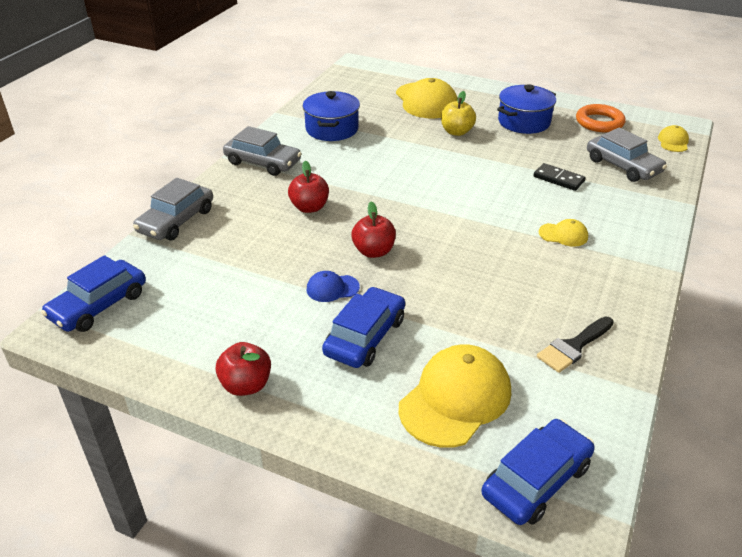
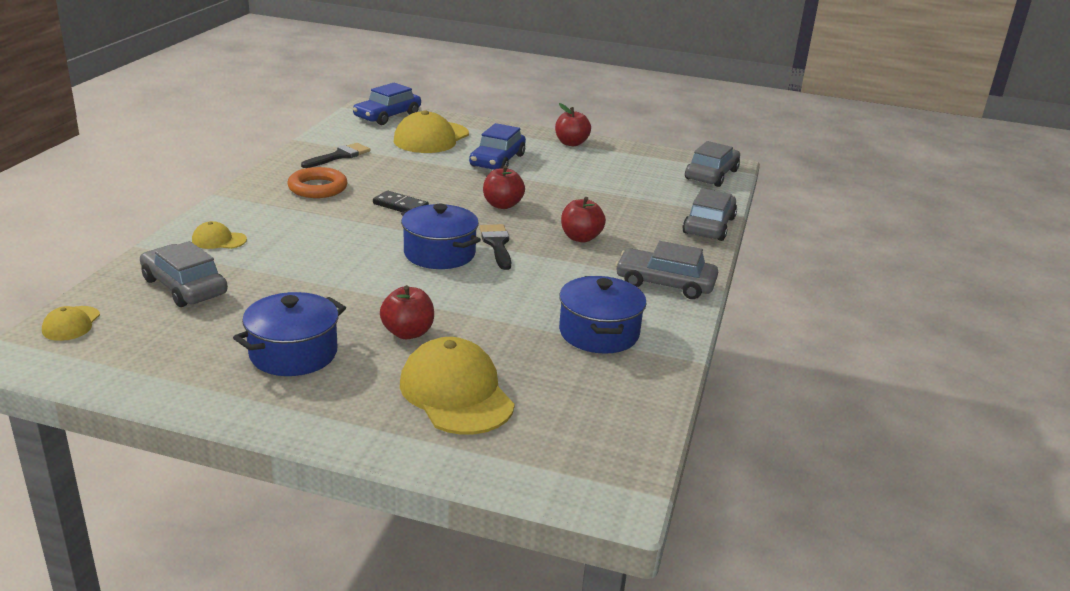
camera: 170 degrees right, 10 degrees down
(99, 305) = (711, 175): blue car -> grey car
(332, 288) = (532, 183): blue cap -> none
(387, 201) = (497, 244): none -> black brush
(438, 192) = (439, 254): none -> blue pot
(456, 132) = (408, 333): yellow apple -> red apple
(558, 179) = (284, 269): black domino -> black domino (400, 206)
(563, 235) = (309, 217): yellow cap -> yellow cap (219, 240)
(599, 122) = (163, 356): orange ring -> orange ring (318, 188)

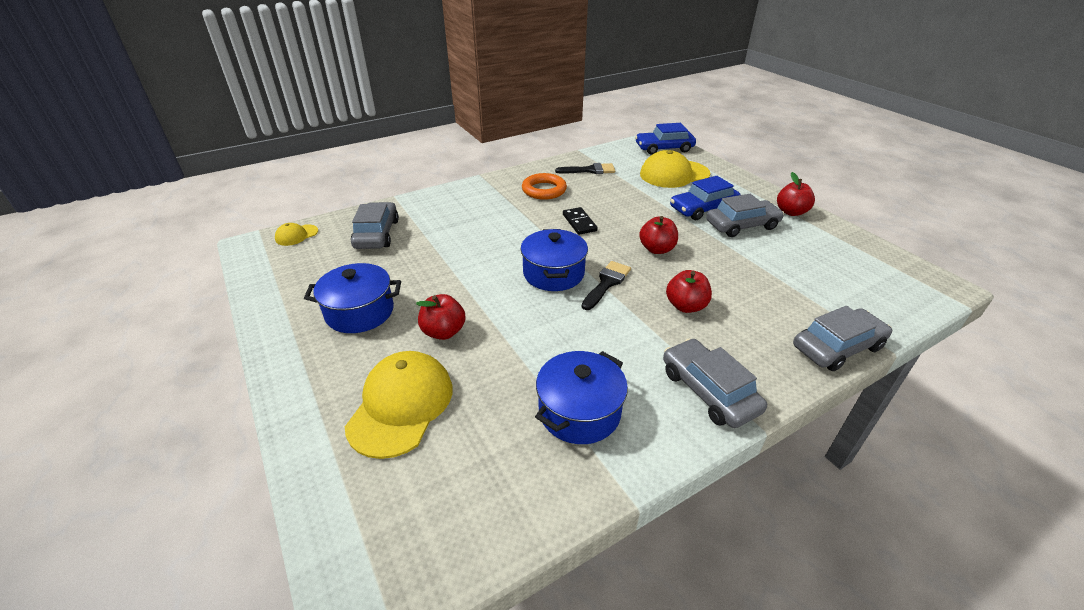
camera: 45 degrees right, 10 degrees up
(219, 240) = (438, 208): yellow cap -> none
(711, 175) = (909, 291): grey car -> grey car (742, 225)

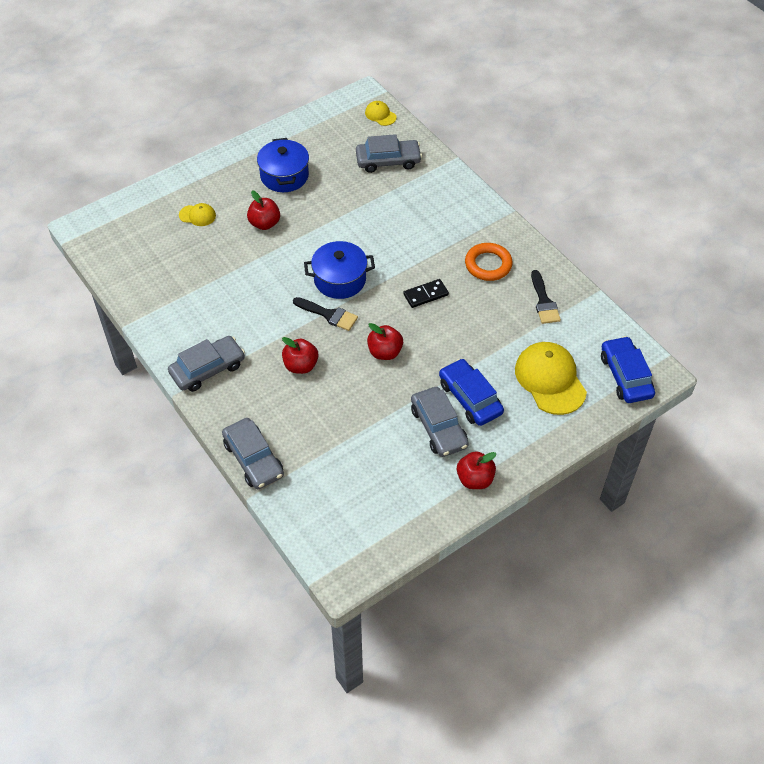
camera: 85 degrees right, 15 degrees up
(401, 405) = (197, 215): yellow cap -> yellow cap, size x0.49
(579, 412) = (191, 300): blue pot -> none

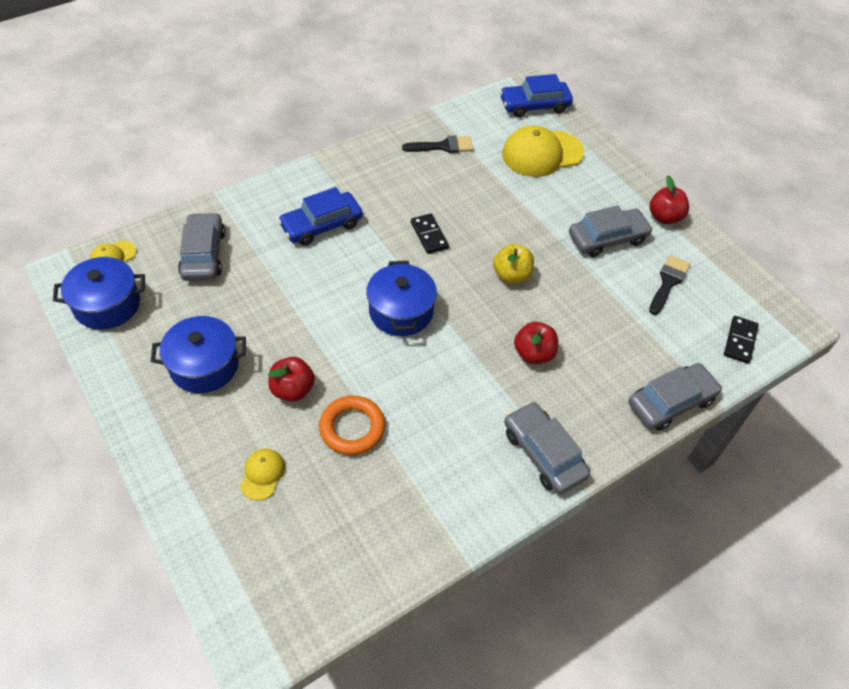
camera: 90 degrees left, 0 degrees up
(320, 523) = (740, 341): none -> black domino
(329, 315) = (456, 324): black brush -> black brush (668, 282)
(335, 120) = (107, 305): none -> blue pot
(385, 352) = (511, 275): red apple -> yellow apple
(470, 398) = (568, 212): blue car -> blue car (321, 225)
(488, 265) = (389, 181): orange ring -> orange ring (352, 428)

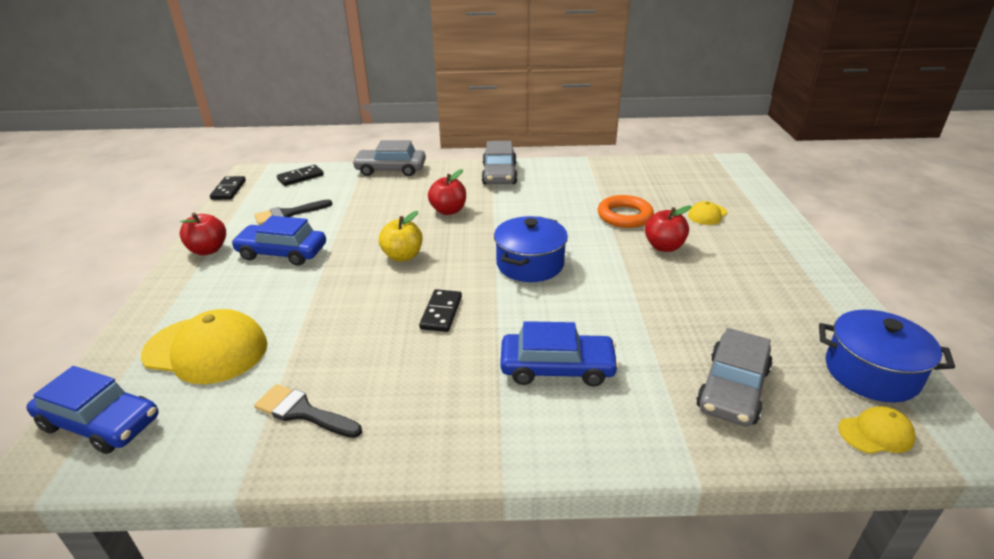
camera: 145 degrees left, 20 degrees down
(204, 366) = (747, 284): blue pot -> none
(607, 238) = (282, 252): grey car -> blue car
(771, 289) = (229, 190): none -> black domino

